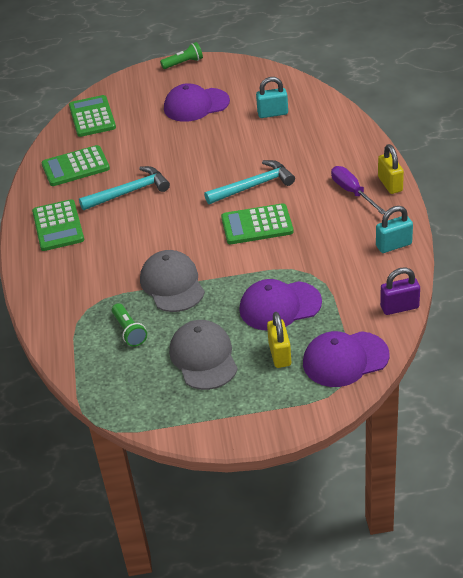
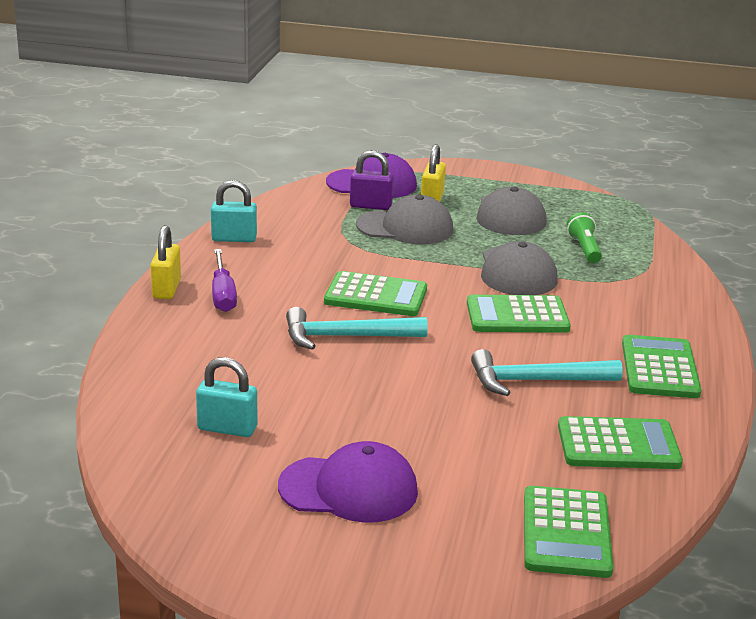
camera: 165 degrees left, 15 degrees down
(157, 239) = (517, 316): none -> green calculator
(184, 63) = (312, 601): green flashlight -> none
(280, 306) = (405, 228): purple cap -> grey cap
(399, 307) = (284, 199): purple padlock -> purple padlock (371, 206)

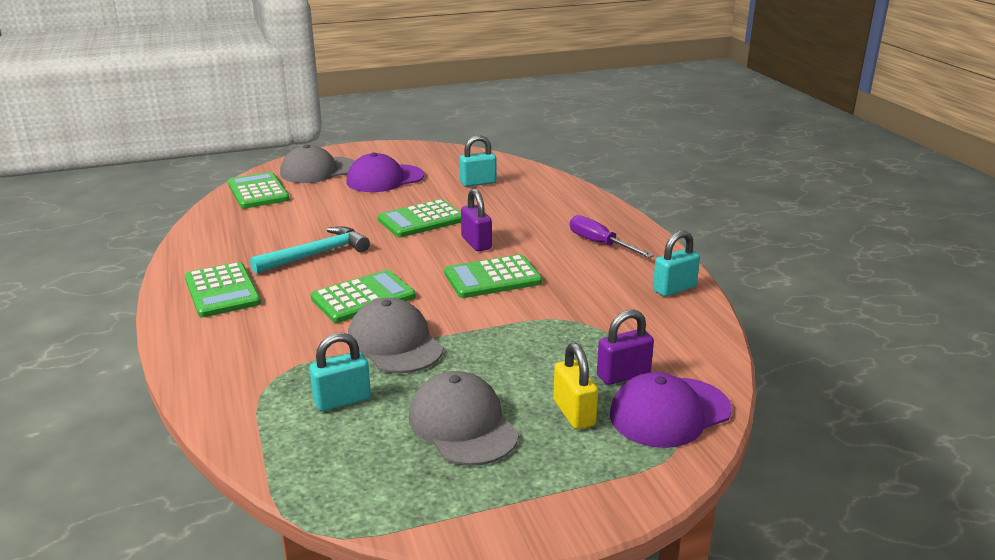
camera: 150 degrees right, 0 degrees up
(166, 289) = (641, 235): yellow padlock -> none
(346, 336) = (476, 243): turquoise hammer -> purple padlock
(405, 228) = (553, 358): grey cap -> grey cap (318, 170)
(584, 249) = (342, 400): green flashlight -> turquoise padlock
(618, 445) = (241, 234): green calculator -> green calculator (421, 220)

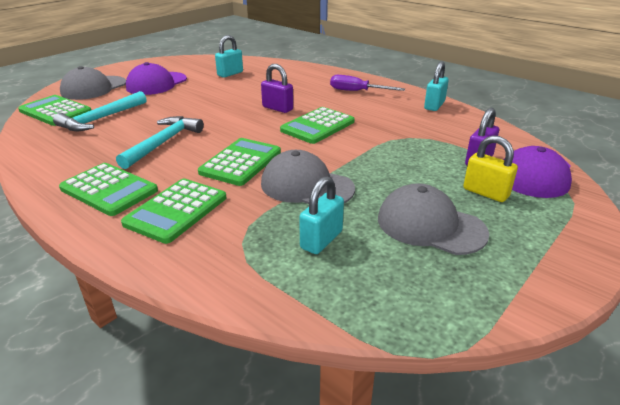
camera: 30 degrees left, 5 degrees up
(289, 211) = (101, 119): none -> turquoise hammer
(421, 220) = (219, 103): green calculator -> green calculator (176, 211)

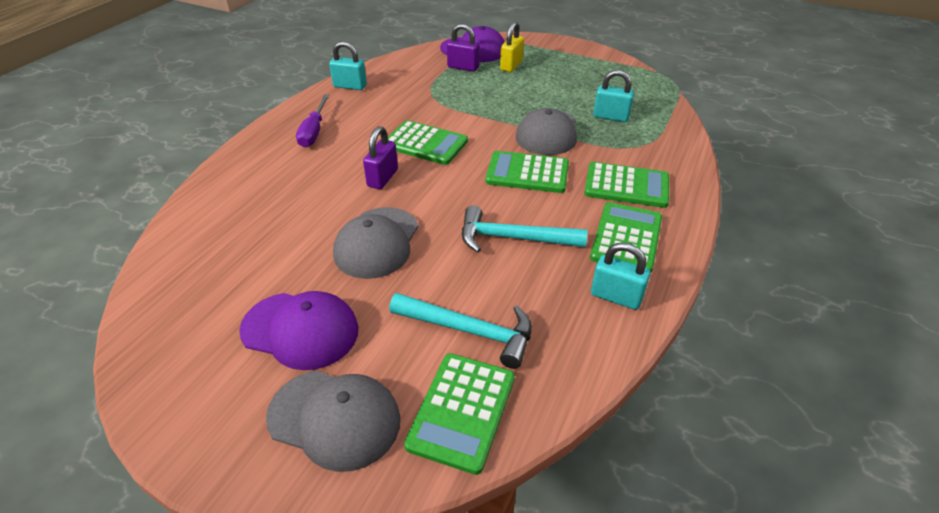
camera: 105 degrees left, 10 degrees up
(230, 74) = (242, 254): turquoise padlock -> turquoise padlock (616, 297)
(430, 225) = (565, 82): grey cap -> grey cap (377, 242)

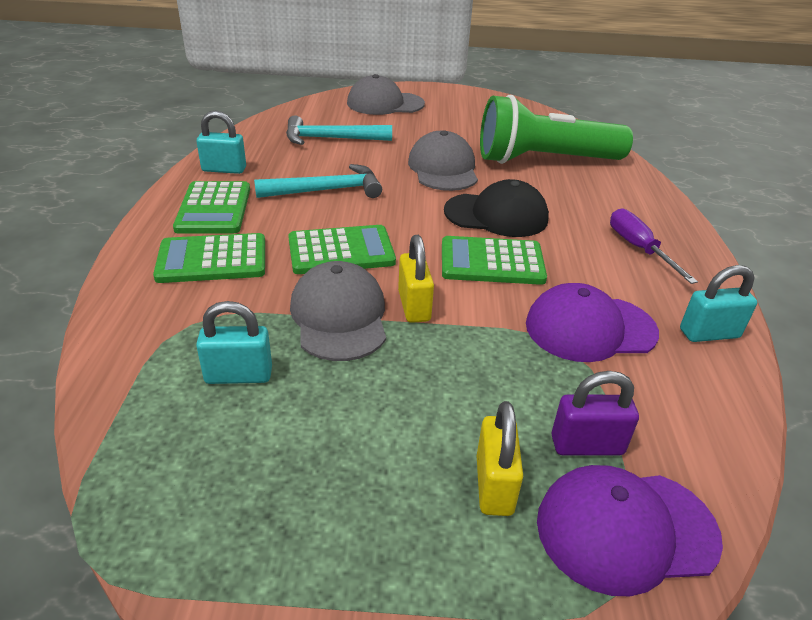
camera: 155 degrees right, 5 degrees down
(261, 231) = (544, 160): none -> green flashlight
(300, 330) = (442, 124): purple cap -> purple cap (590, 328)
(382, 178) = (496, 215): purple padlock -> black cap
(462, 411) = (316, 114): green calculator -> none
(499, 129) = (414, 306): none -> yellow padlock

